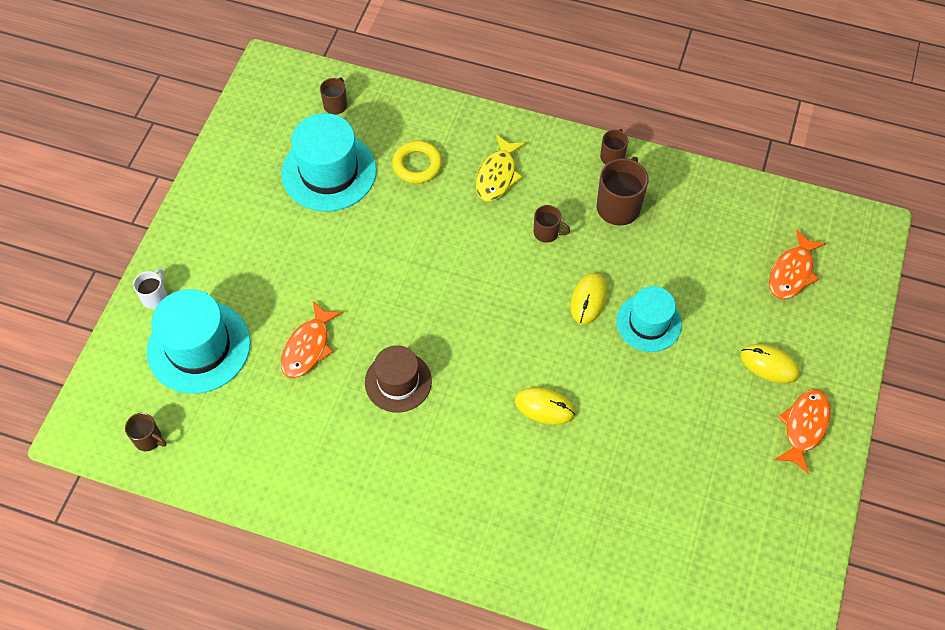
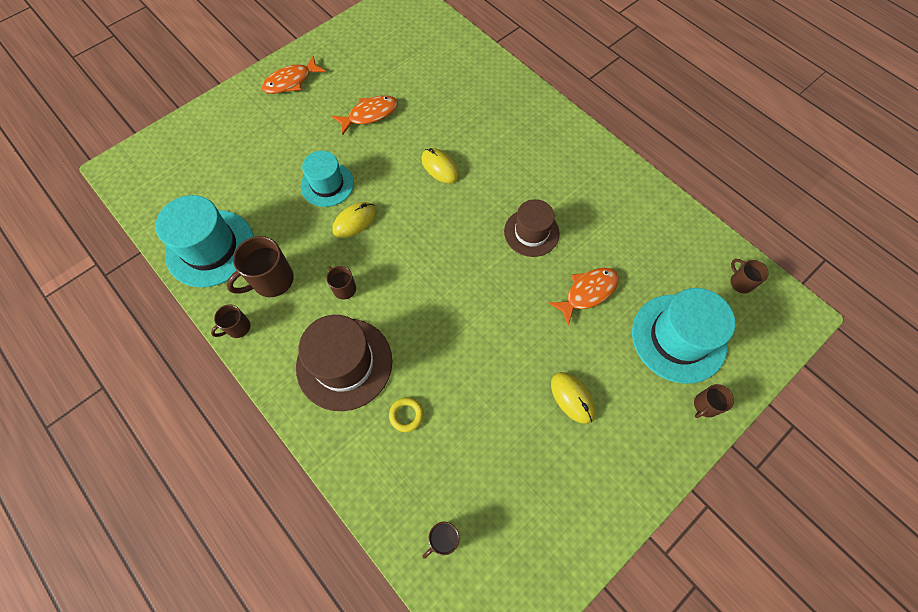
camera: 150 degrees left, 5 degrees up
(155, 297) = (705, 405): white mug -> brown mug
(329, 172) = (491, 455): turquoise hat -> turquoise hat (210, 248)
(417, 165) = (406, 415): yellow ring -> yellow ring, size x0.66
(497, 175) = (344, 363): yellow fish -> brown hat
(769, 365) = (276, 122): yellow mouse -> yellow mouse (572, 398)
(792, 272) = (201, 168): orange fish -> orange fish (370, 114)

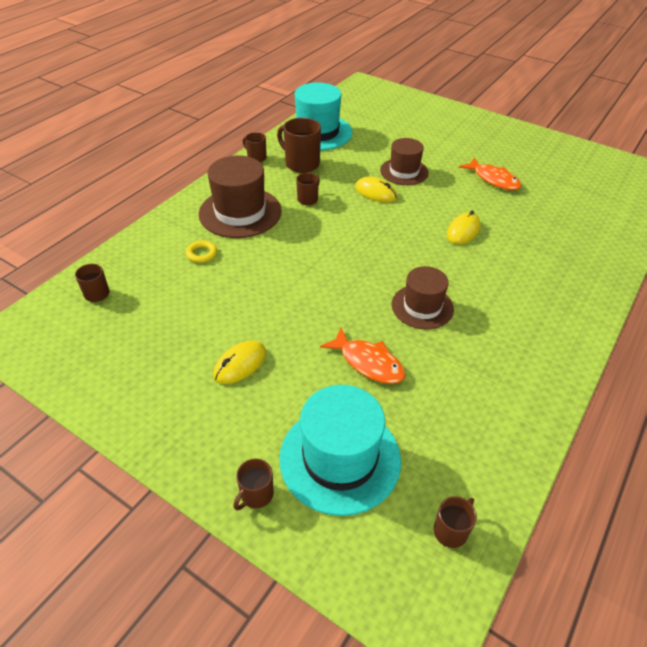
camera: 75 degrees right, 20 degrees down
(291, 81) = (496, 133): orange fish -> none
(327, 184) = (404, 171): turquoise hat -> brown hat
(705, 405) = (256, 495): brown mug -> brown mug turned 90 degrees counterclockwise

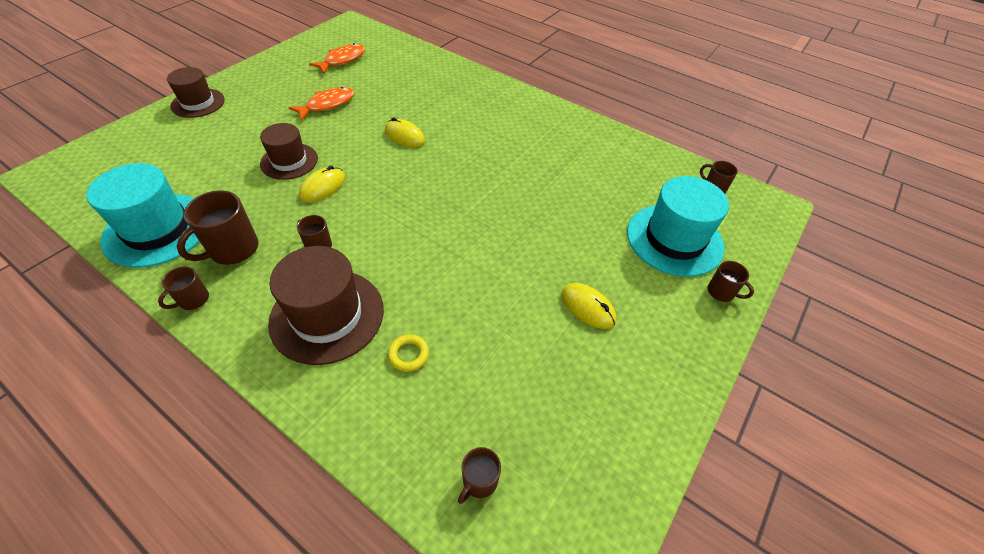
camera: 90 degrees left, 5 degrees up
(368, 362) = (575, 215): orange fish -> orange fish (342, 60)
(422, 306) = (507, 175): brown hat -> brown hat (198, 103)

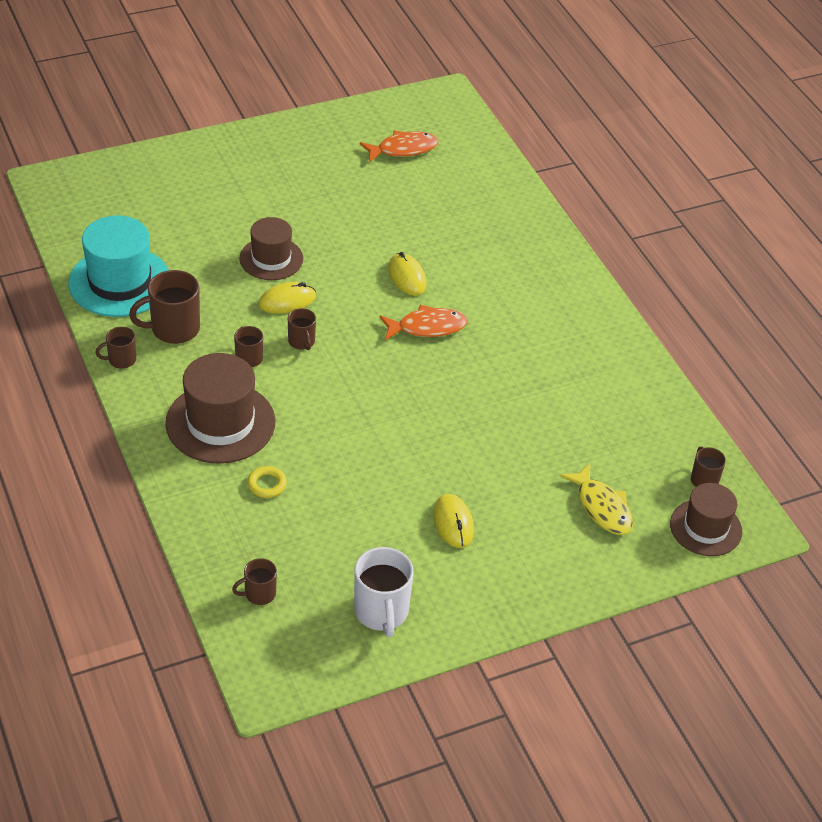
camera: 30 degrees right, 5 degrees down
(198, 103) = (217, 151): brown hat -> brown hat (705, 528)
(327, 105) = (349, 205): orange fish -> orange fish (427, 327)
(602, 429) = (381, 612): none -> white mug
(674, 239) = (602, 507): turquoise hat -> yellow fish
(721, 292) = (598, 573): brown mug -> brown mug (302, 342)

